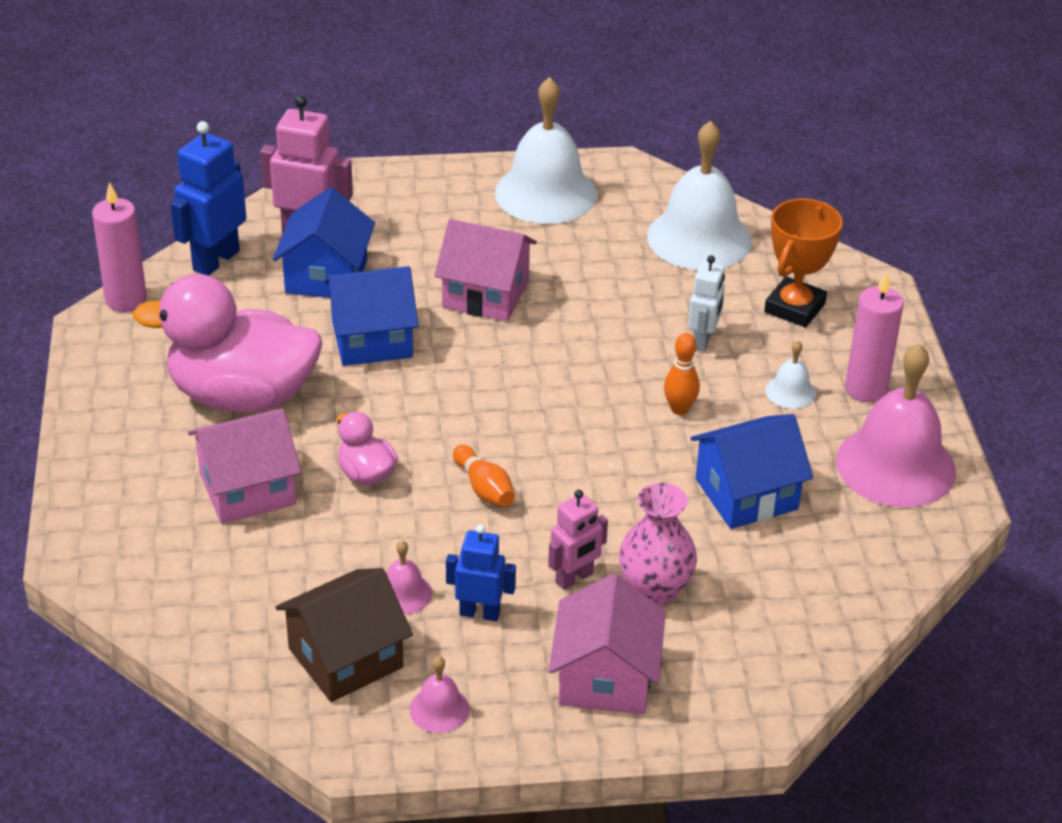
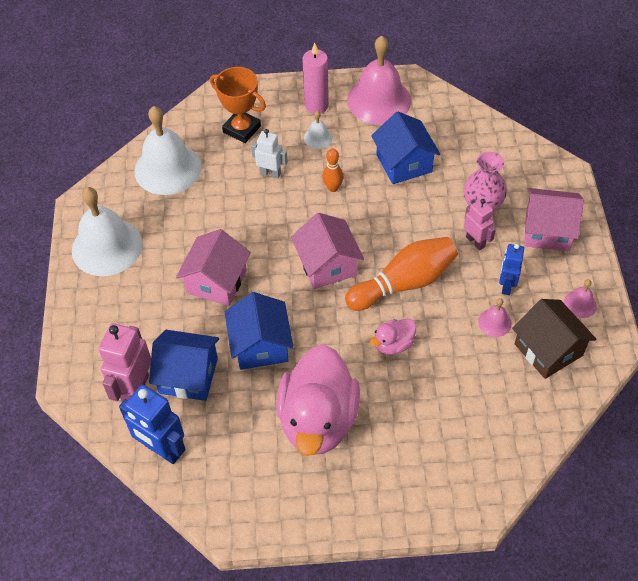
camera: 85 degrees left, 15 degrees up
(126, 300) = (205, 508): pink candle -> none
(247, 489) = (410, 410): pink house -> pink house (327, 265)
(484, 488) = (404, 283): orange bowling pin -> orange bowling pin, size x2.00

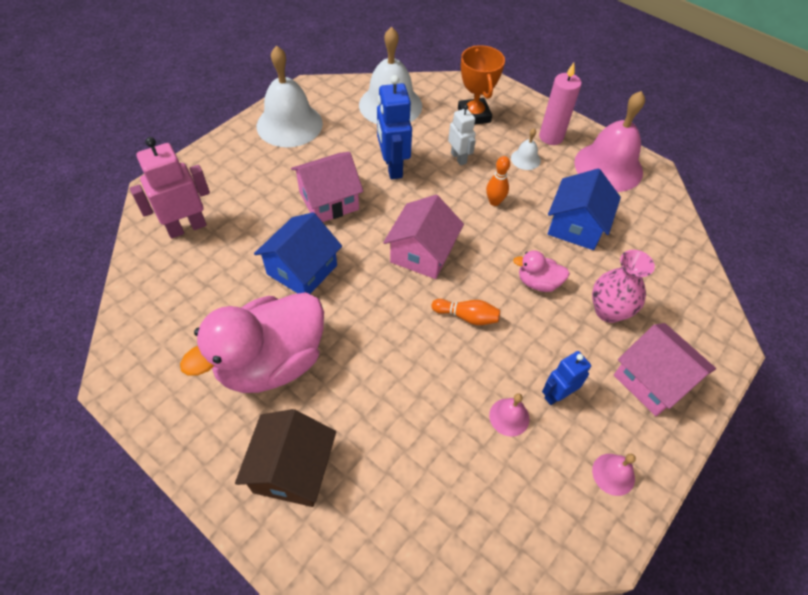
camera: 40 degrees right, 0 degrees up
(162, 449) = (148, 283): blue robot -> blue robot (392, 167)
(188, 375) = (229, 248): blue house -> none
(393, 344) = (400, 357): pink duck -> pink duck (538, 282)
(404, 283) = (467, 316): orange bowling pin -> orange bowling pin, size x0.50
(475, 241) = (569, 334): pink robot -> none
(548, 350) = (533, 487): brown house -> brown house (292, 470)

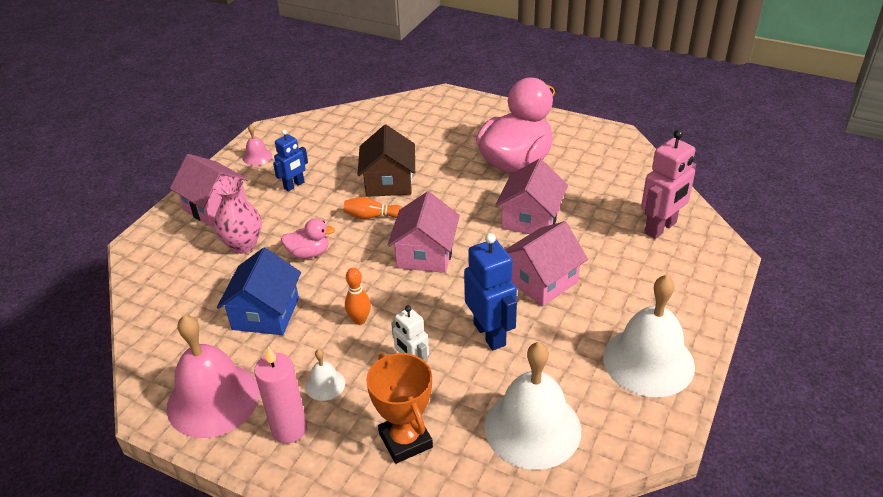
camera: 170 degrees right, 15 degrees down
(292, 470) = (470, 122): brown house -> brown house (389, 182)
(302, 270) = (530, 219): blue house -> pink house
(509, 417) = (330, 168): pink bell -> none

